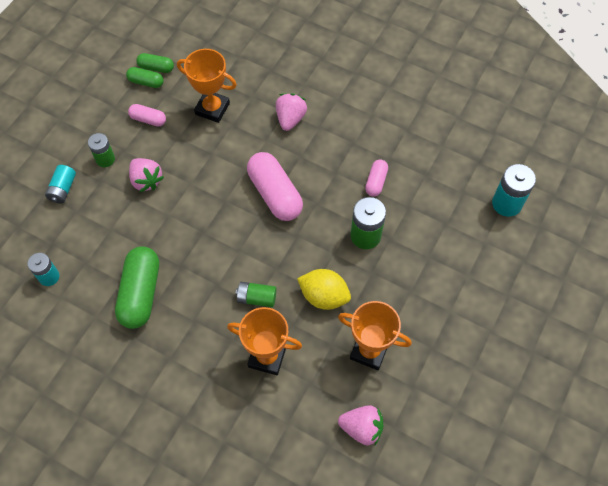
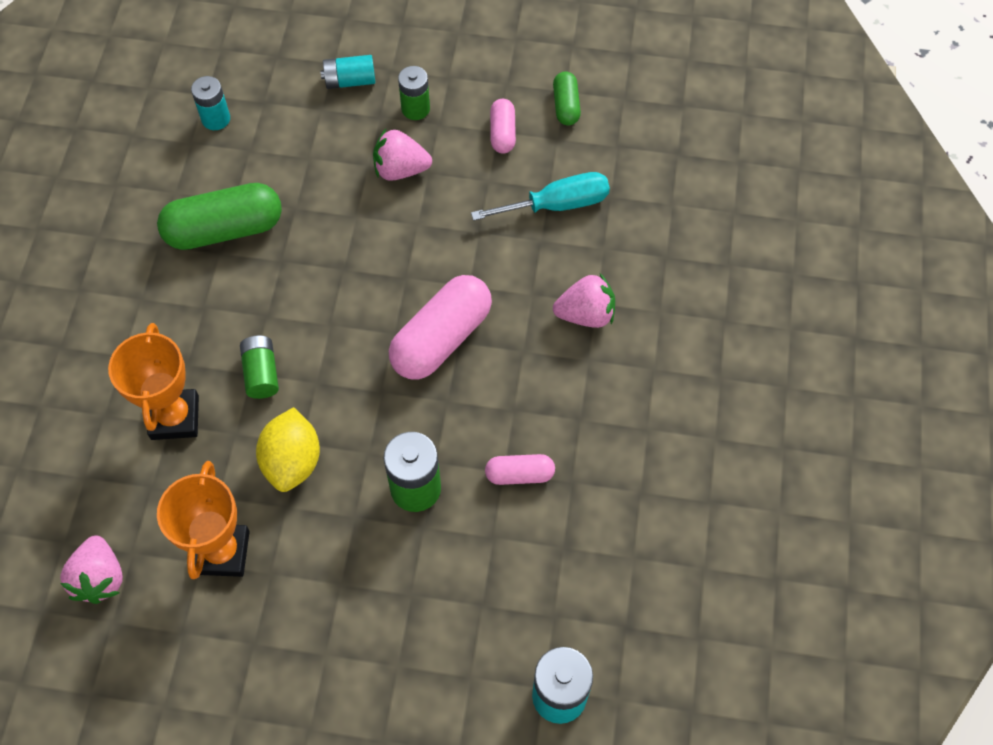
camera: 70 degrees right, 0 degrees up
(146, 180) = (400, 169): pink strawberry -> pink strawberry turned 60 degrees clockwise
(156, 68) = (597, 108): green capsule -> none
(212, 109) = (557, 205): orange trophy -> turquoise screwdriver

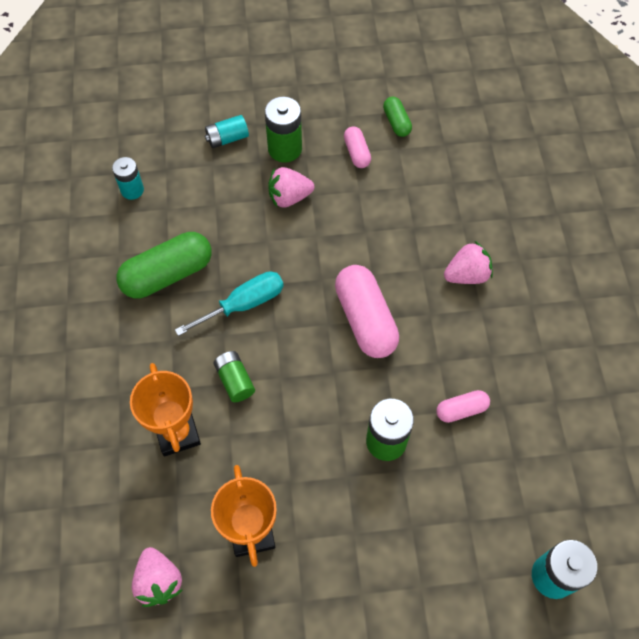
camera: 15 degrees left, 0 degrees up
(292, 461) = (283, 445): yellow lemon -> none
(415, 109) = (285, 149): green battery -> green battery, size x1.52
(441, 339) = (365, 319): pink capsule -> pink capsule turned 45 degrees counterclockwise
(557, 205) = (416, 197): turquoise screwdriver -> turquoise screwdriver (244, 304)

